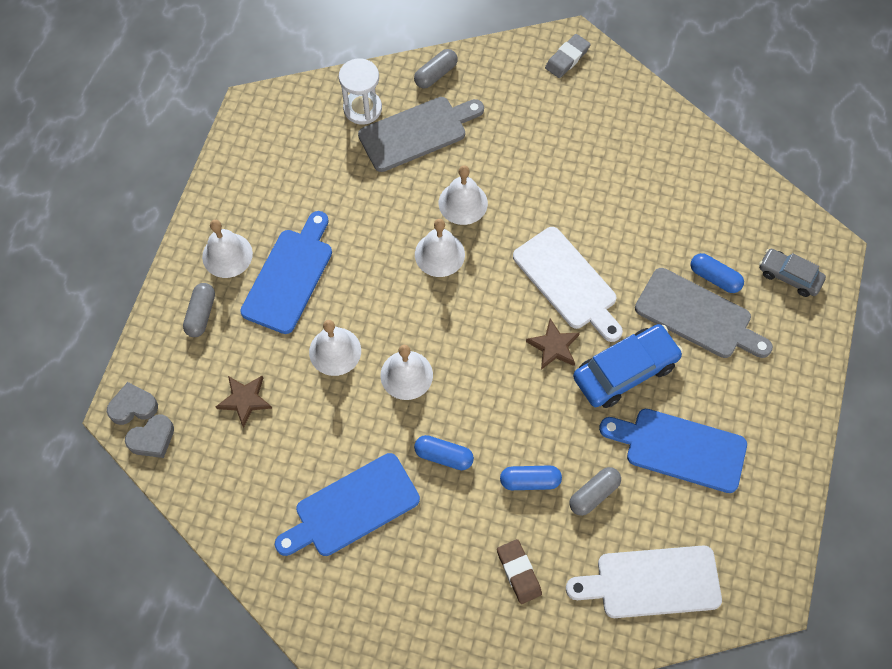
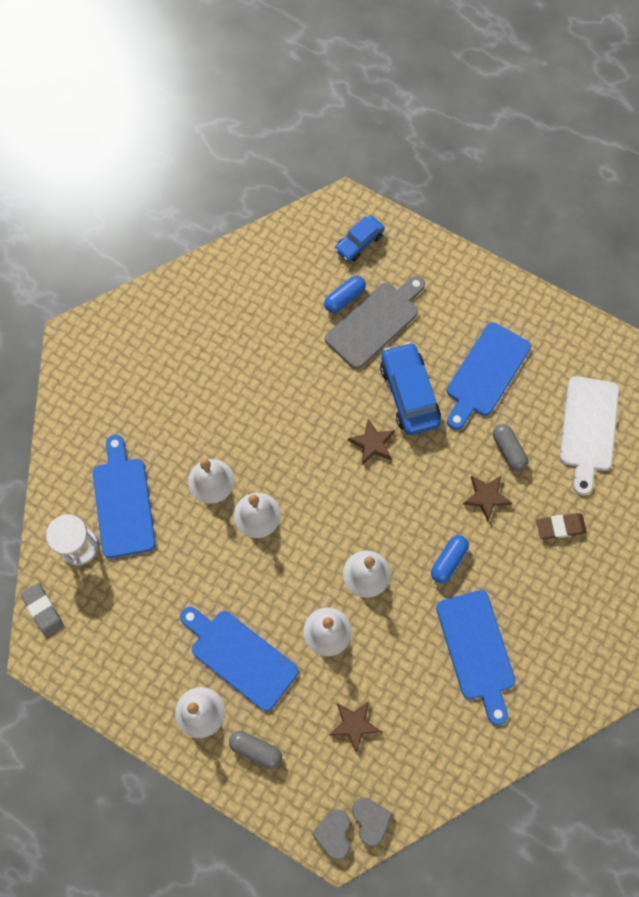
camera: 75 degrees left, 5 degrees up
(417, 132) = (123, 502): grey cutting board -> blue cutting board
(435, 74) = (64, 469): grey capsule -> none
(530, 481) = (486, 497): blue capsule -> brown star
(567, 58) = (89, 348): grey eraser -> grey eraser (43, 610)
(567, 282) = (316, 414): white cutting board -> none
(789, 276) = (359, 242): grey car -> blue car

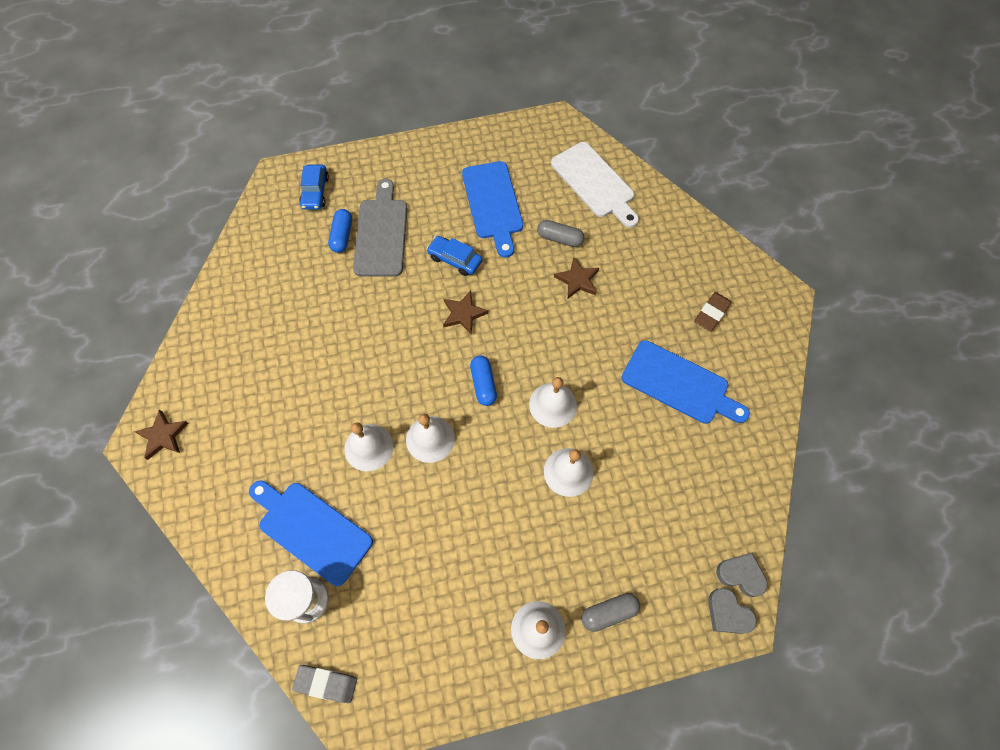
camera: 45 degrees left, 5 degrees down
(240, 656) = (524, 554): blue cutting board -> none
(354, 724) = (656, 519): brown star -> brown star (163, 436)
(409, 393) = (455, 259): blue car -> blue car, size x0.61
(448, 561) = (598, 344): blue capsule -> blue capsule (483, 384)
(560, 527) = (644, 257): brown eraser -> brown eraser (711, 313)

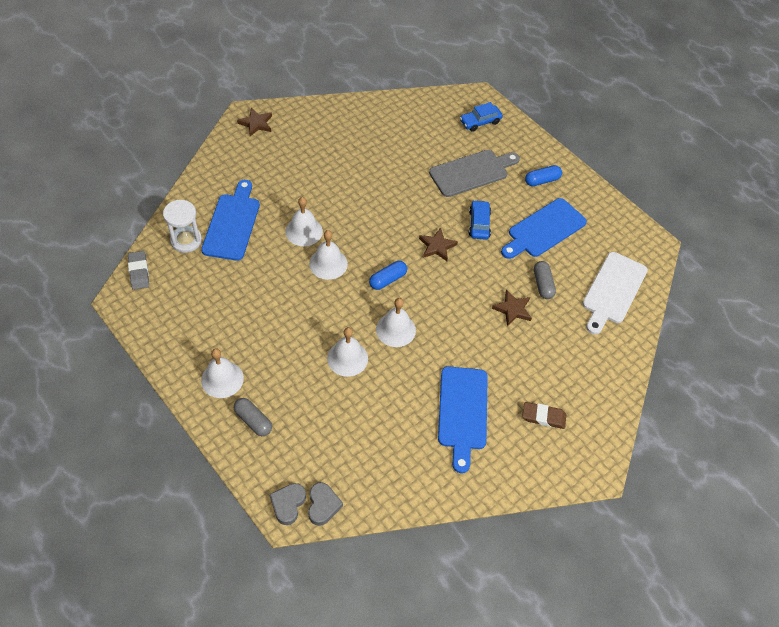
camera: 60 degrees right, 10 degrees down
(342, 236) = (455, 151): blue capsule -> blue capsule (542, 180)

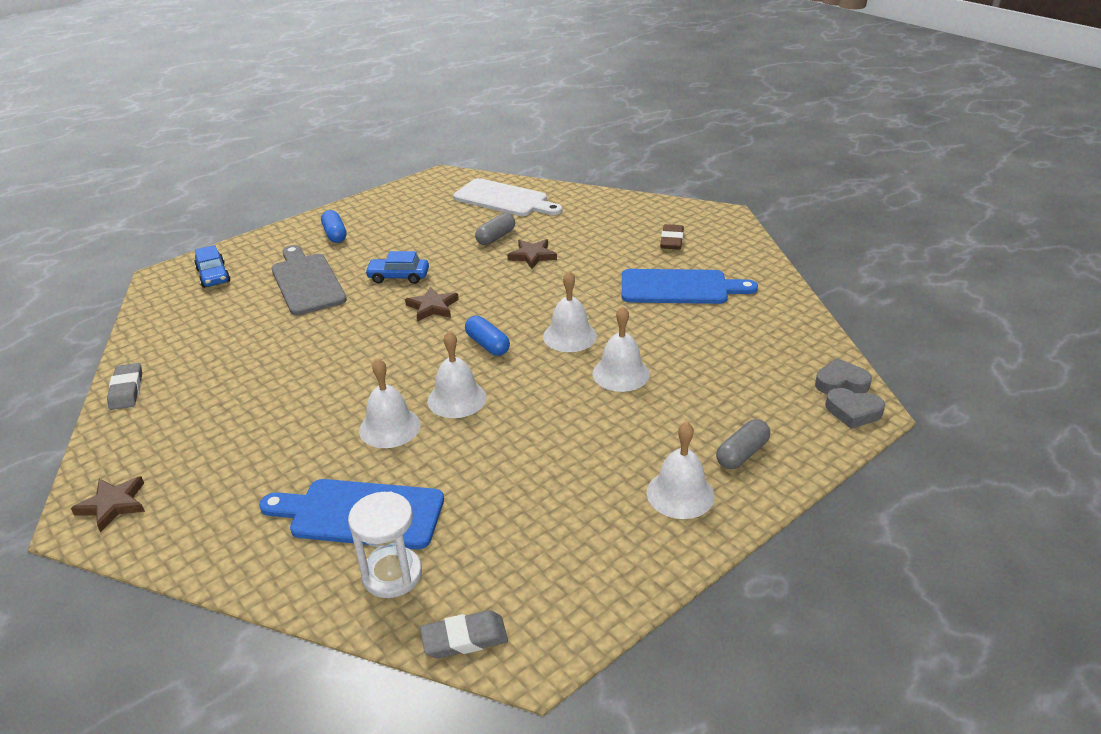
camera: 85 degrees left, 20 degrees down
(352, 107) = (126, 390): none -> grey eraser
(542, 284) = (496, 237): grey capsule -> grey capsule turned 45 degrees counterclockwise
(544, 229) = (414, 235): blue cutting board -> none

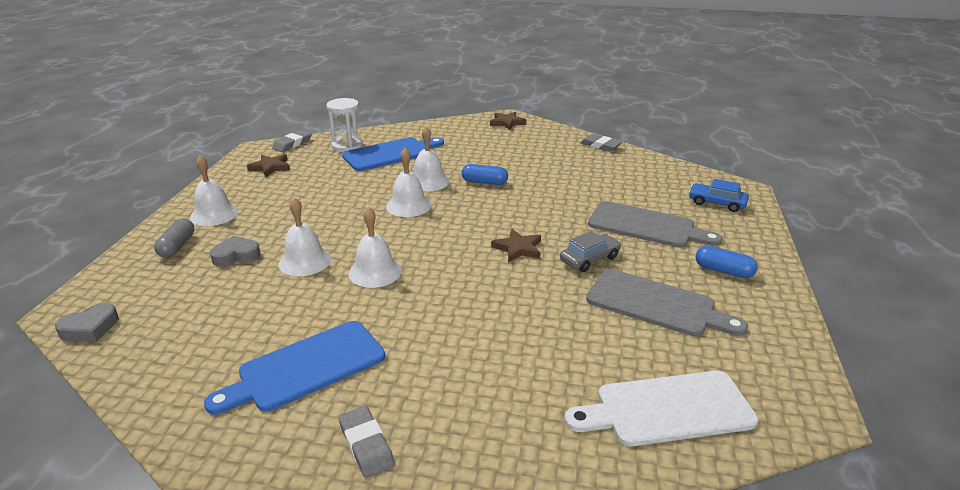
camera: 140 degrees right, 5 degrees down
(398, 277) = (589, 259): blue car -> grey car
(416, 235) = (656, 304): none -> grey cutting board
(487, 344) = (433, 241): blue capsule -> blue capsule (484, 182)
(496, 237) = (579, 341): grey capsule -> none
(532, 256) = (508, 335): brown star -> brown star (270, 167)
(672, 240) = (366, 445): brown eraser -> grey eraser
(853, 412) = (80, 306): grey heart -> grey heart (236, 256)

